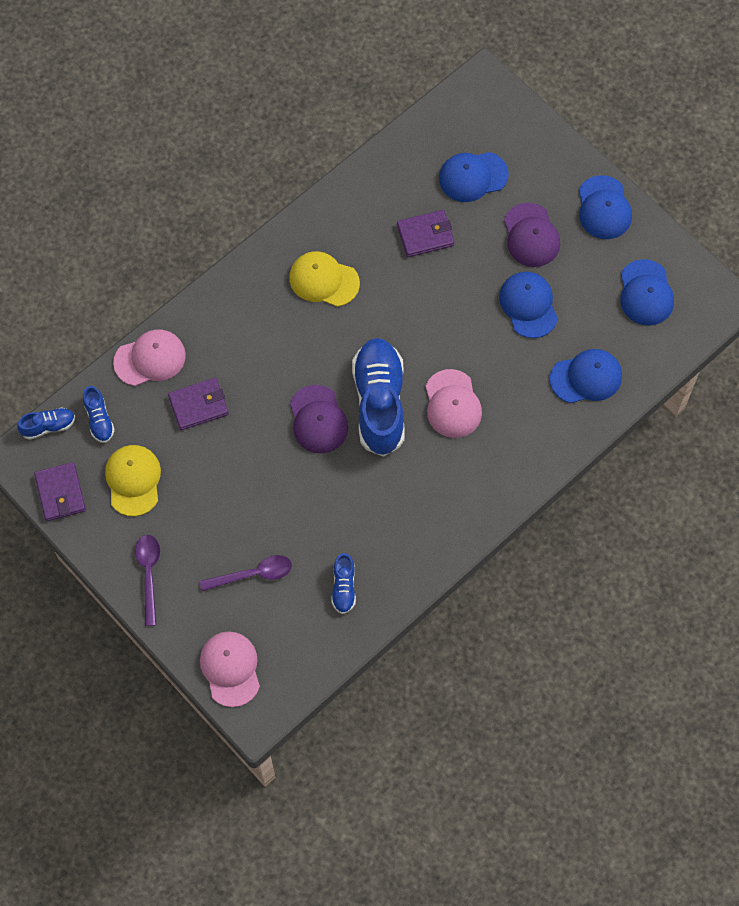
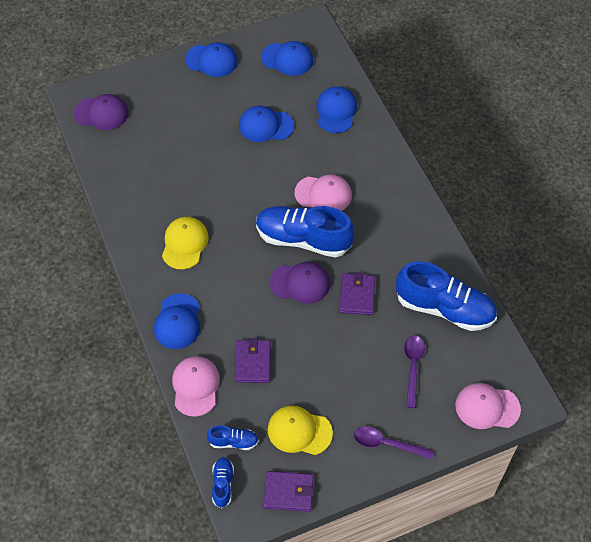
camera: 70 degrees left, 10 degrees down
(324, 280) = (184, 244): yellow cap -> yellow cap turned 150 degrees clockwise
(343, 587) = (444, 308): blue shoe -> blue shoe, size x2.19
(425, 235) = (179, 168): purple wallet -> purple wallet (357, 295)
(473, 176) = (147, 125): blue cap -> blue cap (178, 321)
(531, 235) = (212, 107): purple cap -> purple cap (101, 113)

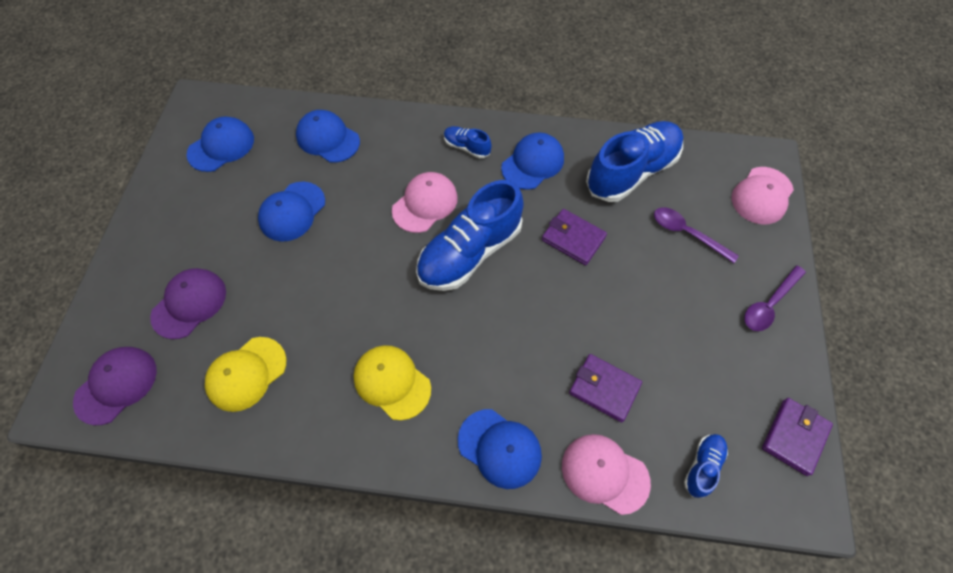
camera: 60 degrees left, 5 degrees up
(211, 60) = (154, 219): blue cap -> blue cap (533, 163)
(223, 484) = (757, 510): blue shoe -> blue shoe (467, 147)
(299, 431) = (718, 384): yellow cap -> yellow cap (246, 374)
(300, 283) = (525, 284): purple cap -> purple cap (189, 304)

